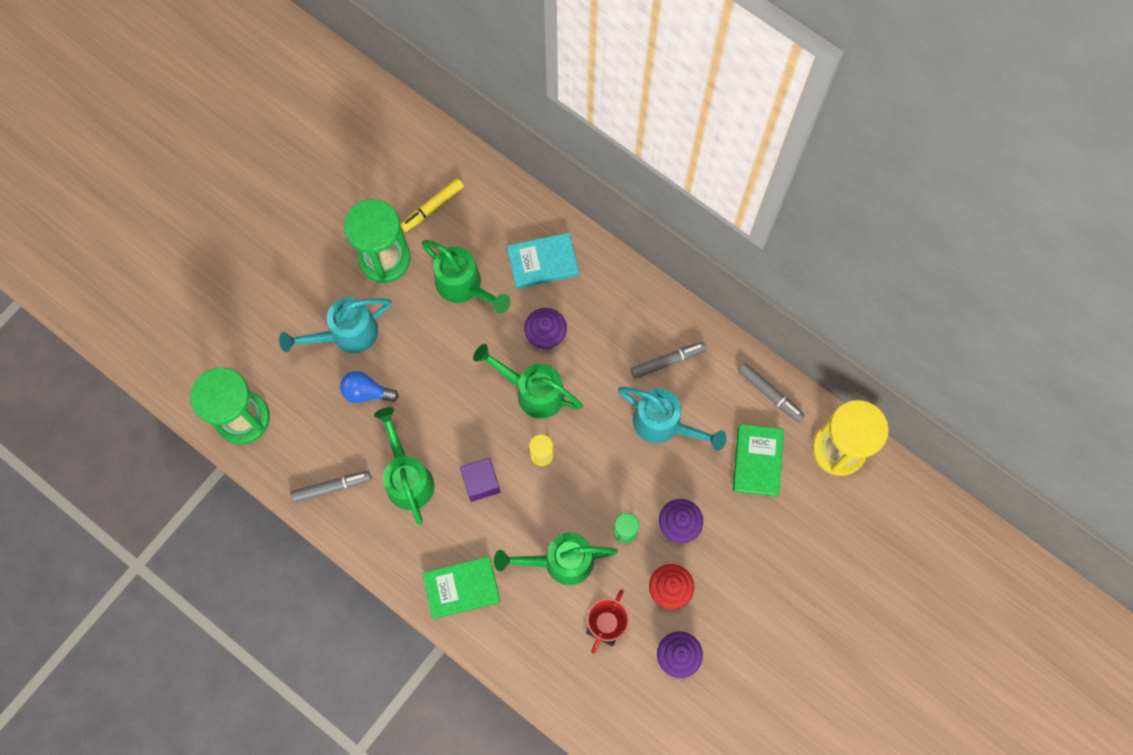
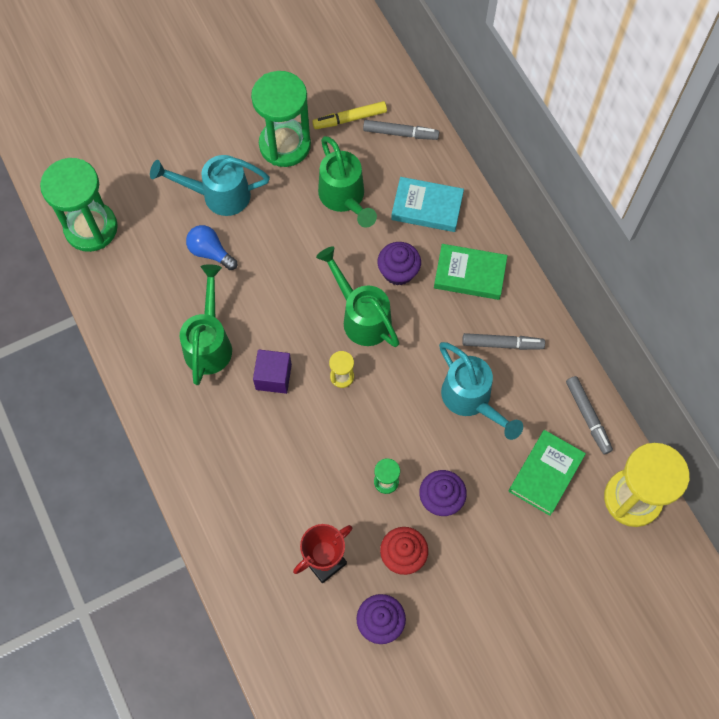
camera: 25 degrees right, 5 degrees down
(331, 487) = (137, 321): grey marker -> grey marker (400, 133)
(462, 588) = (208, 464): green book -> green book (470, 274)
(559, 561) = (311, 481): green watering can -> none

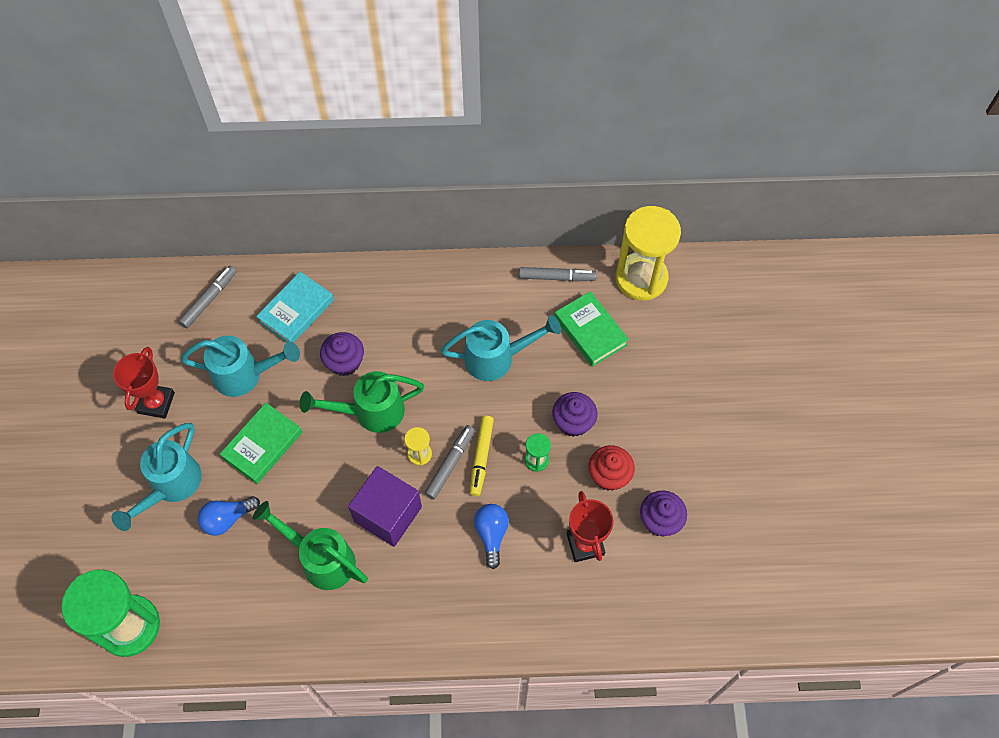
camera: 65 degrees left, 5 degrees down
(273, 377) = (388, 514): purple cube -> purple cube, size x1.50
(285, 145) = (156, 403): green hourglass -> red trophy
(295, 473) = (491, 534): none -> blue light bulb
(344, 198) = (245, 375): green watering can -> turquoise watering can
(350, 119) = (166, 335): yellow marker -> yellow marker (481, 457)
(470, 274) = (381, 306): green book -> green book (262, 445)
(502, 344) = (459, 311): grey marker -> grey marker (450, 464)

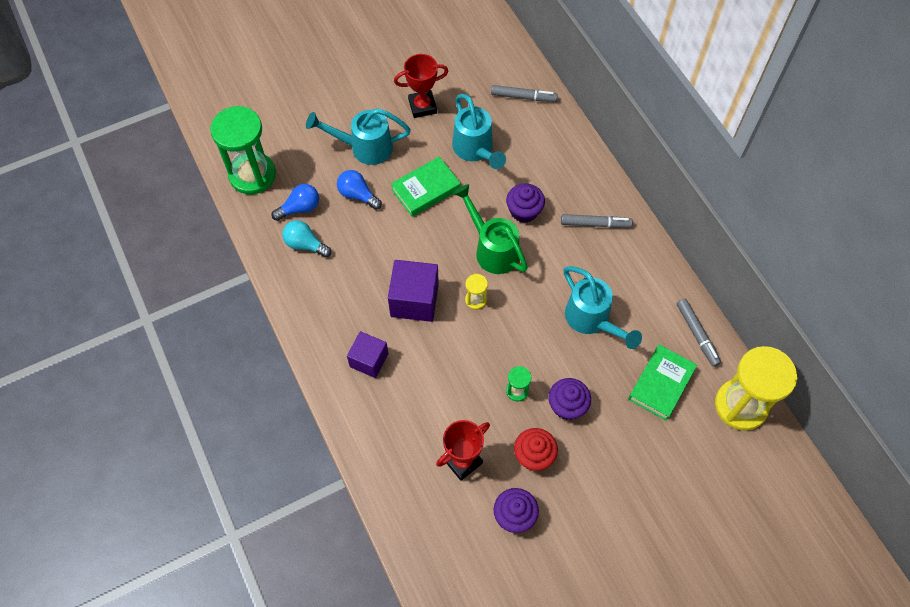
camera: 65 degrees right, 0 degrees up
(257, 601) = (305, 244): none -> turquoise light bulb
(262, 445) = (426, 189): green book -> green book turned 45 degrees counterclockwise
(296, 311) = (548, 157): turquoise book -> none
(321, 559) = (357, 271): green watering can -> none
(432, 590) = (369, 360): none -> purple cube
(450, 464) = (479, 326): grey marker -> grey marker (595, 224)
(481, 457) = (497, 347): yellow marker -> none
(491, 534) = (435, 384): blue light bulb -> blue light bulb (300, 208)

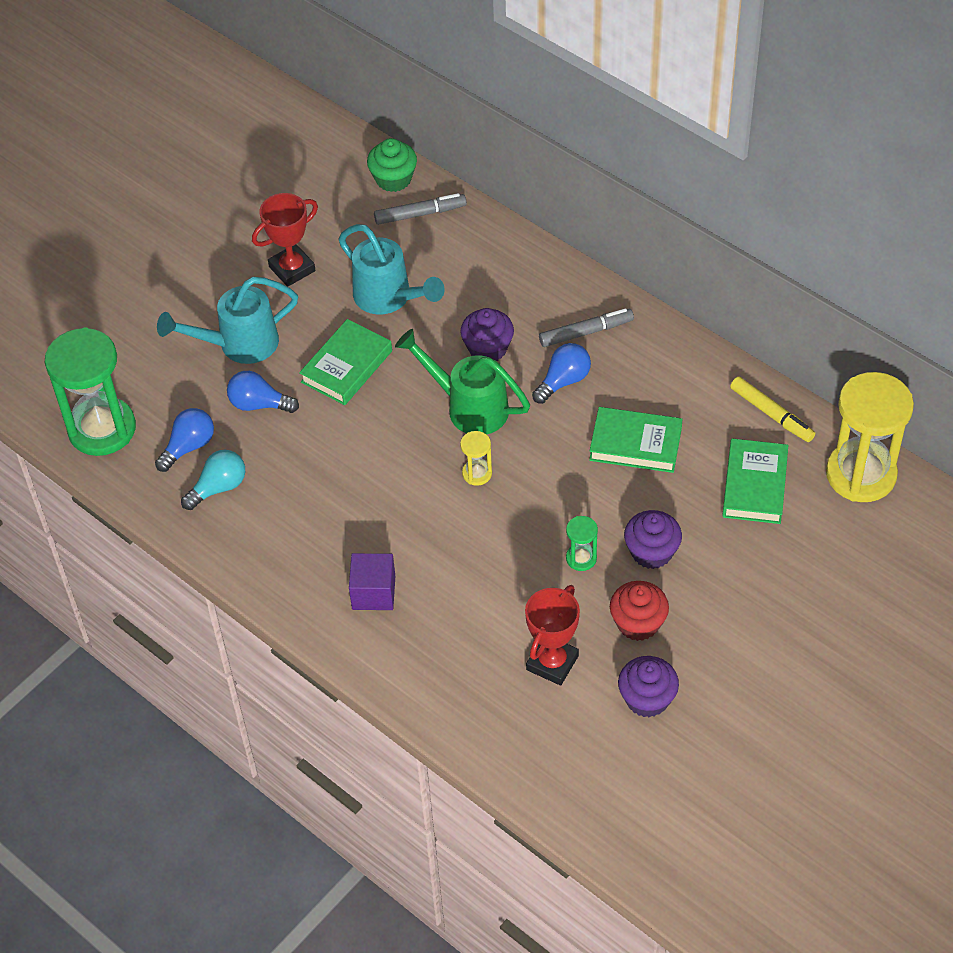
camera: 20 degrees left, 10 degrees down
(305, 244) = (218, 487): turquoise light bulb -> turquoise light bulb turned 135 degrees clockwise
(414, 300) = (398, 502): purple cube -> none
(517, 65) = (393, 179): none -> green cupcake
(564, 254) = (563, 381): none -> blue light bulb
(592, 320) = (635, 444): turquoise watering can -> green book
(697, 334) = (771, 414): grey marker -> yellow marker

